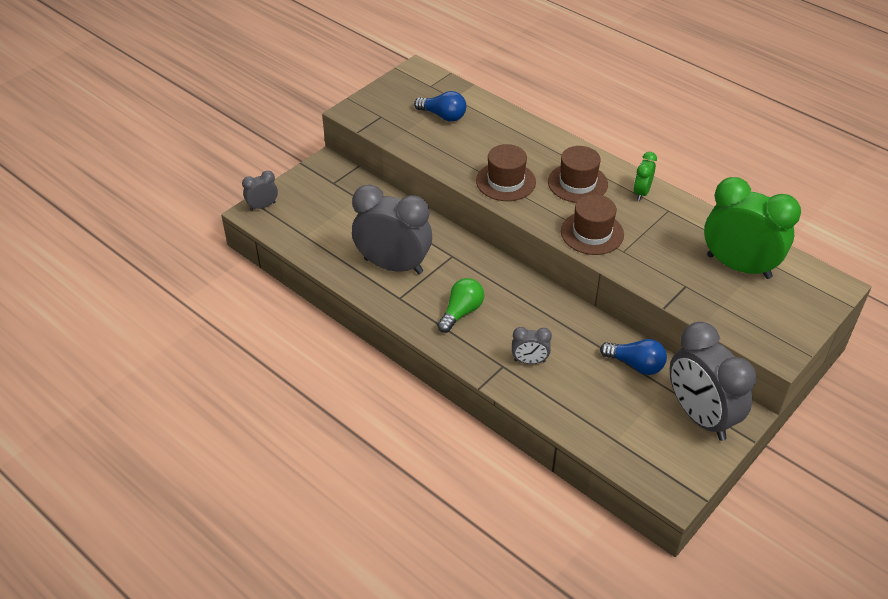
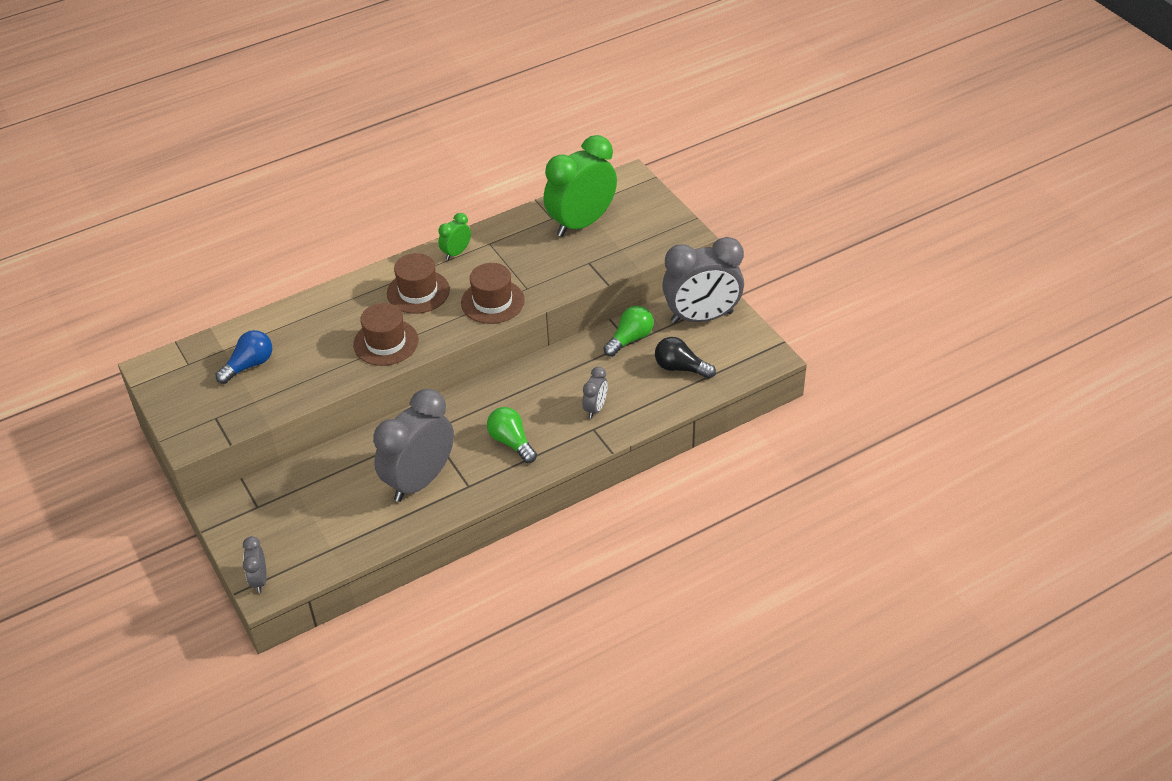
camera: 70 degrees left, 0 degrees up
(617, 415) = (681, 368): none -> black light bulb
(635, 364) = (630, 339): blue light bulb -> green light bulb
(641, 192) = (456, 253): green clock -> green clock turned 90 degrees clockwise

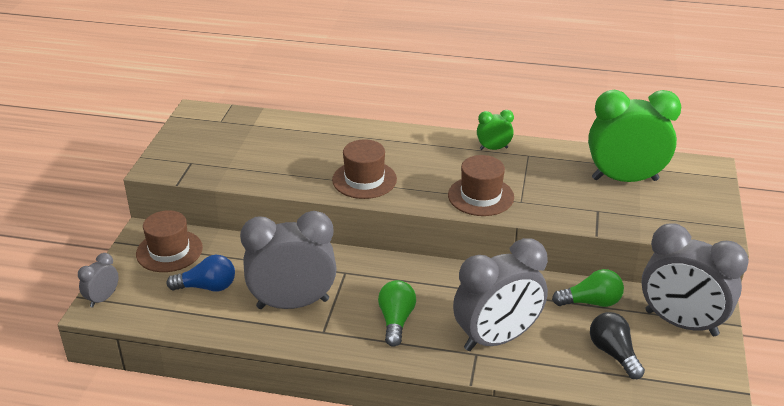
camera: 40 degrees right, 10 degrees down
(249, 365) = (255, 143): blue light bulb -> blue light bulb (207, 287)
(418, 292) = (431, 159): brown hat -> brown hat (169, 251)
(595, 408) = (497, 338): grey clock -> grey clock, size x2.20

